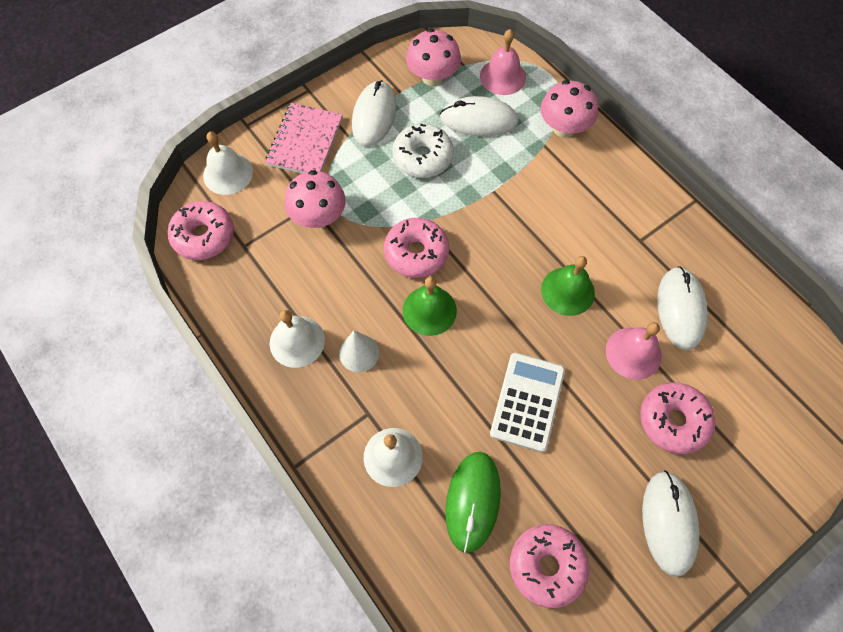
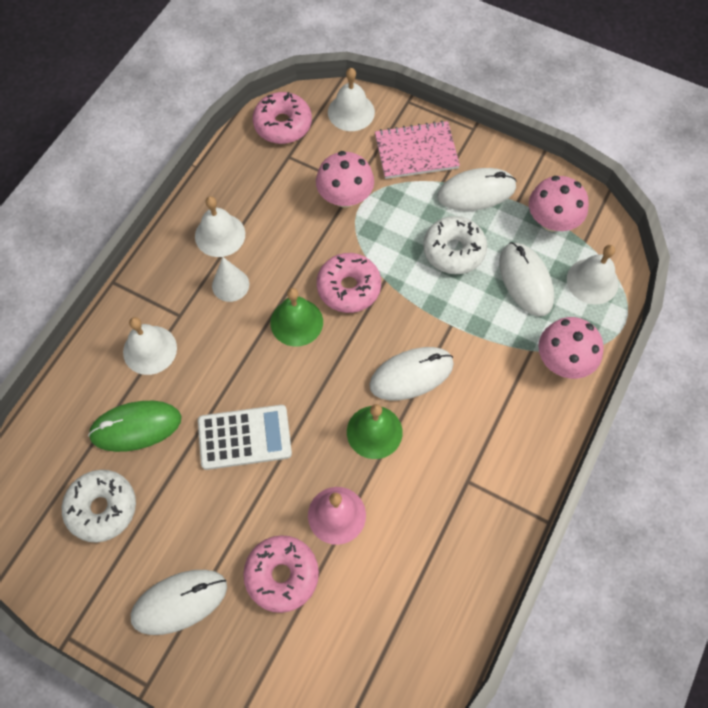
camera: 65 degrees right, 0 degrees up
(502, 76) = (592, 281): pink bell -> white bell
(547, 566) = (102, 508): pink donut -> white donut
(680, 309) = (407, 545): white mouse -> white mouse (411, 375)

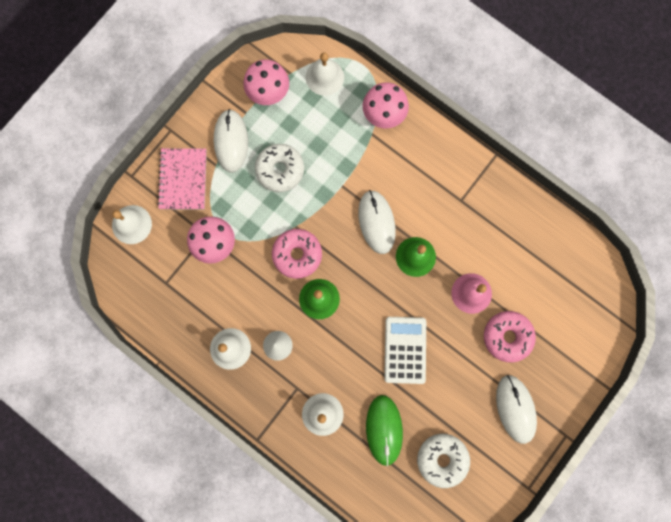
camera: 80 degrees left, 15 degrees up
(283, 124) = (132, 283): pink donut -> none
(525, 280) = (315, 124): white mouse -> none

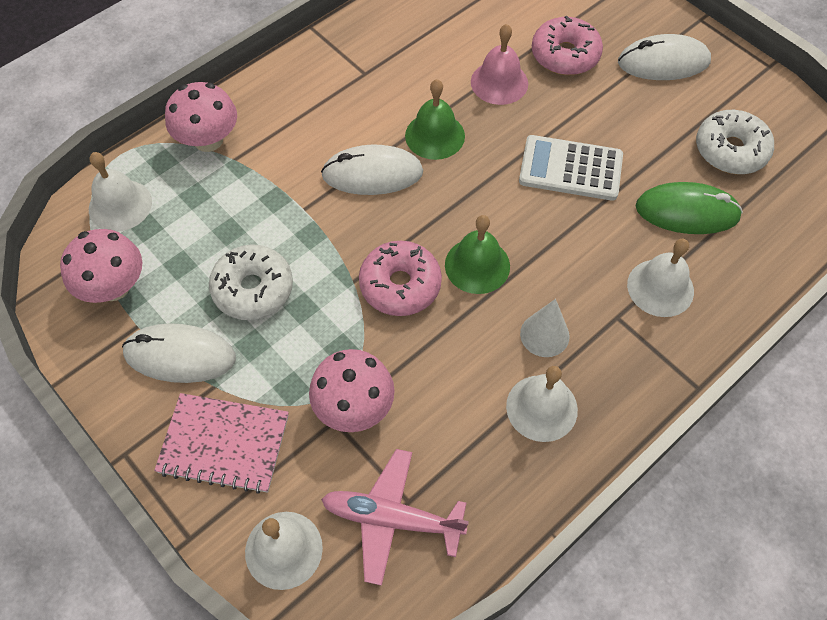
camera: 80 degrees left, 20 degrees down
(155, 276) = (391, 519): none -> pink plane

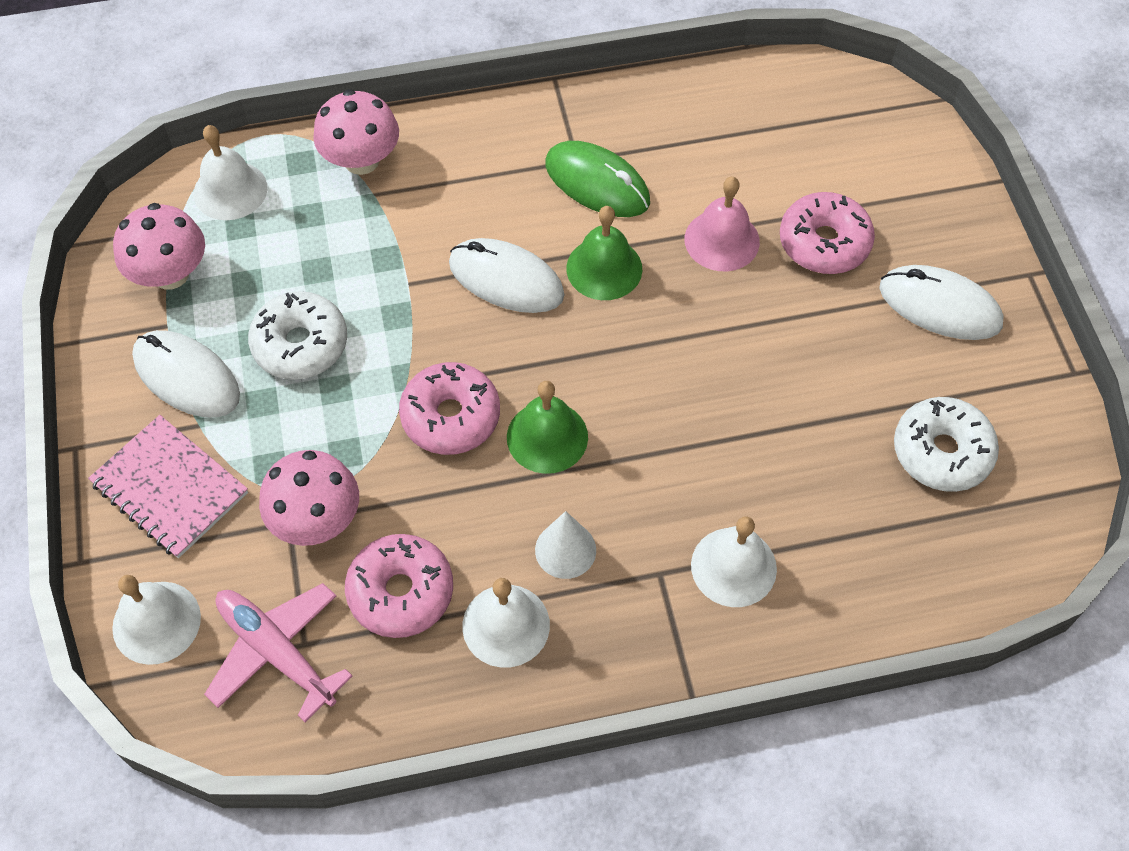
camera: 30 degrees right, 0 degrees up
(452, 425) = (401, 592): none -> pink donut
(570, 169) = (731, 380): white calculator -> none
(687, 212) = (831, 497): green mouse -> green mouse (597, 183)

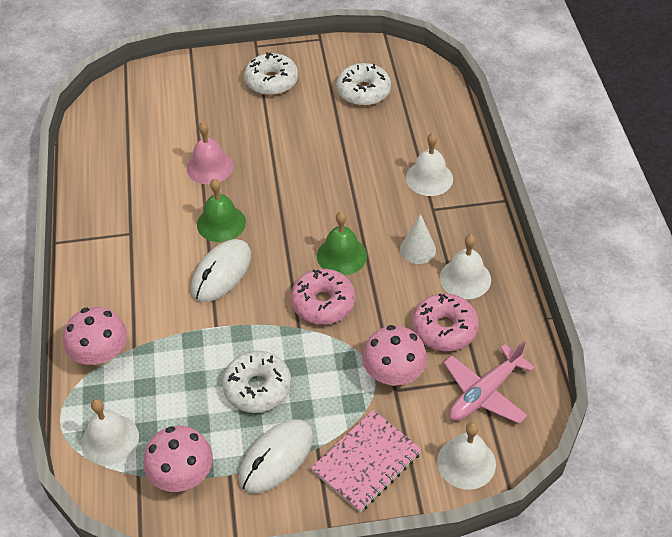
camera: 85 degrees left, 10 degrees down
(597, 183) = (152, 223): green mouse -> none
(824, 243) = (220, 123): pink donut -> none
(939, 306) = (271, 81): white mouse -> white donut

